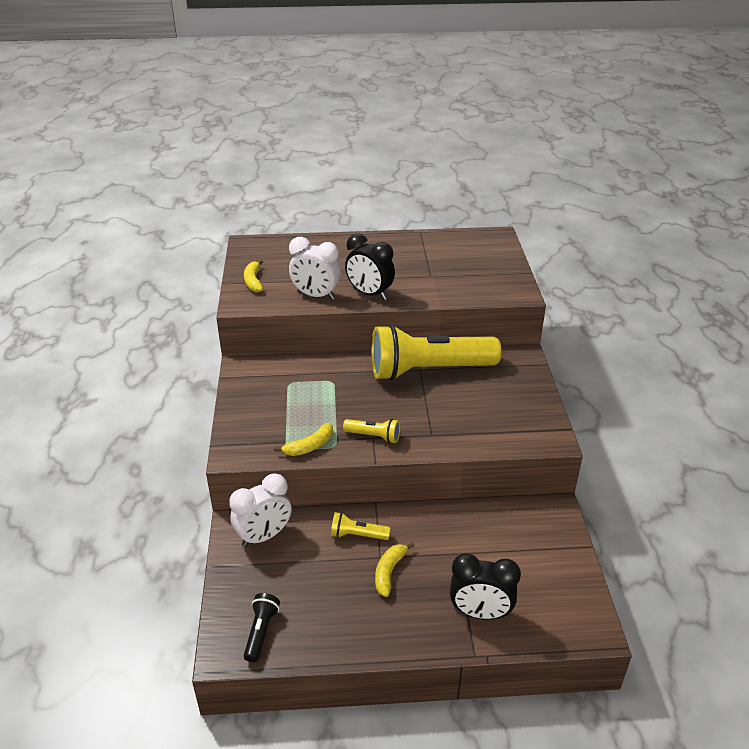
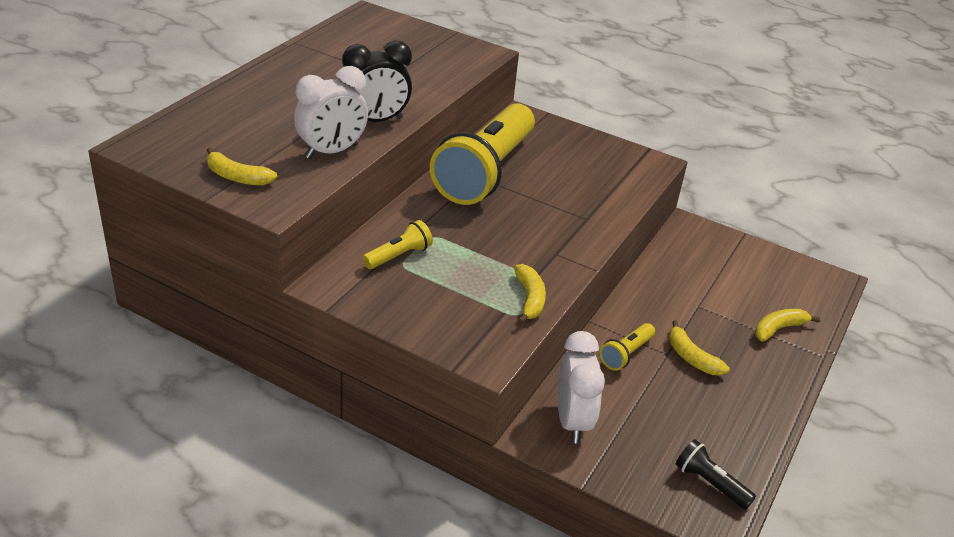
camera: 60 degrees left, 0 degrees up
(374, 436) = (555, 252): yellow flashlight -> yellow flashlight (398, 256)
(480, 613) = (778, 329): black clock -> yellow banana

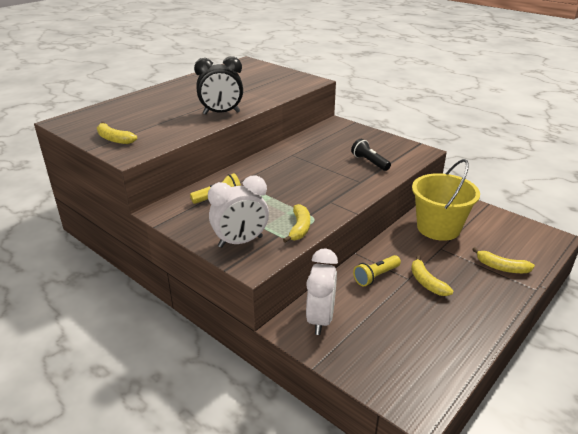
camera: 15 degrees right, 5 degrees down
(331, 152) = (183, 128): white clock -> white clock (240, 242)
(485, 172) = (299, 153): yellow flashlight -> none
(688, 275) = (438, 228): none -> yellow bucket
(710, 483) = (418, 376): black flashlight -> black flashlight (369, 162)
(778, 329) = (501, 267): yellow banana -> yellow banana turned 135 degrees counterclockwise

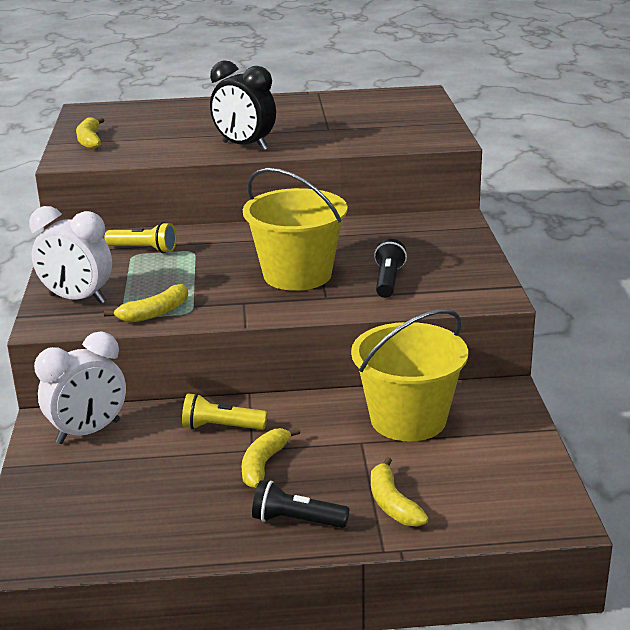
camera: 45 degrees right, 5 degrees down
(325, 176) = (297, 275): none -> yellow bucket
(487, 299) = (296, 521): none -> black flashlight

